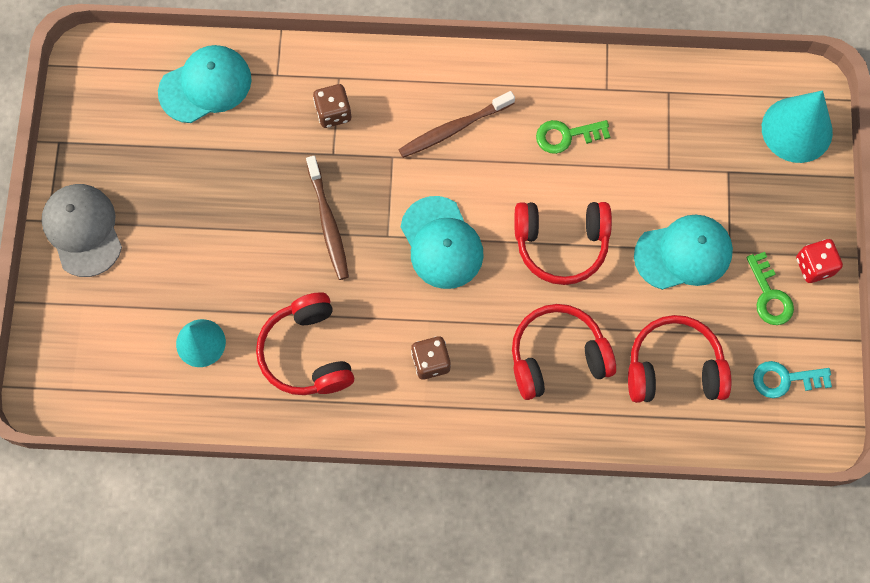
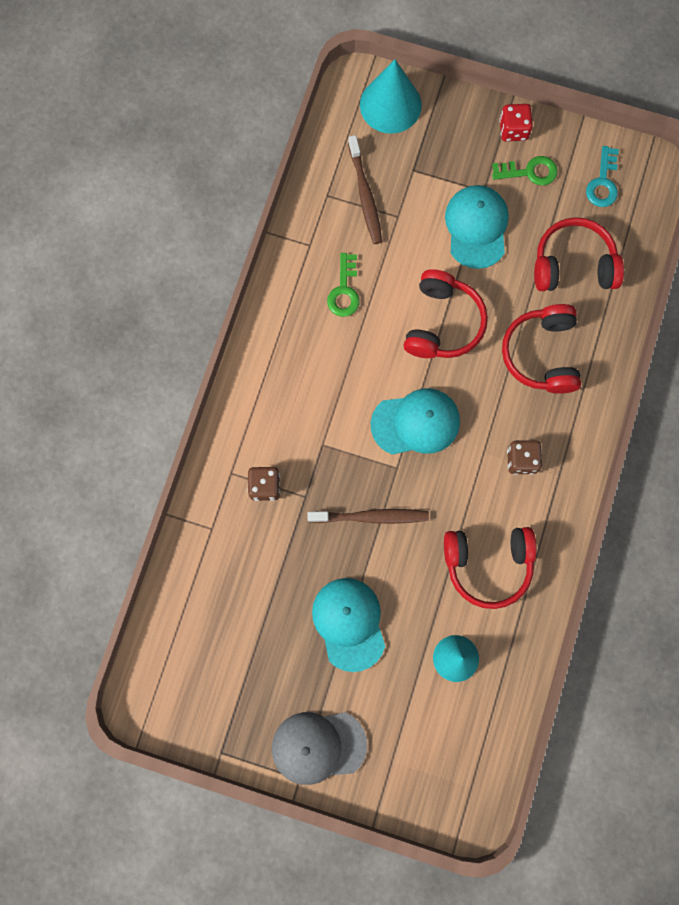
camera: 75 degrees left, 5 degrees up
(205, 85) = (203, 598): turquoise cap -> turquoise cap (349, 623)
(454, 128) = (310, 383): brown toothbrush -> brown toothbrush (365, 195)
(674, 368) = (573, 264): red headphones -> red headphones turned 75 degrees clockwise

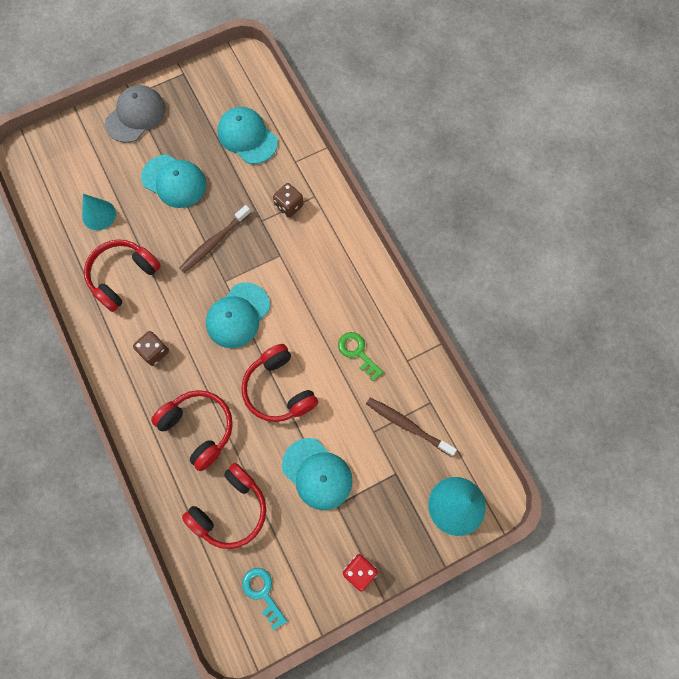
camera: 135 degrees right, 5 degrees down
(230, 604) = (247, 137): none -> turquoise cap
(529, 172) = (319, 550): green key -> none

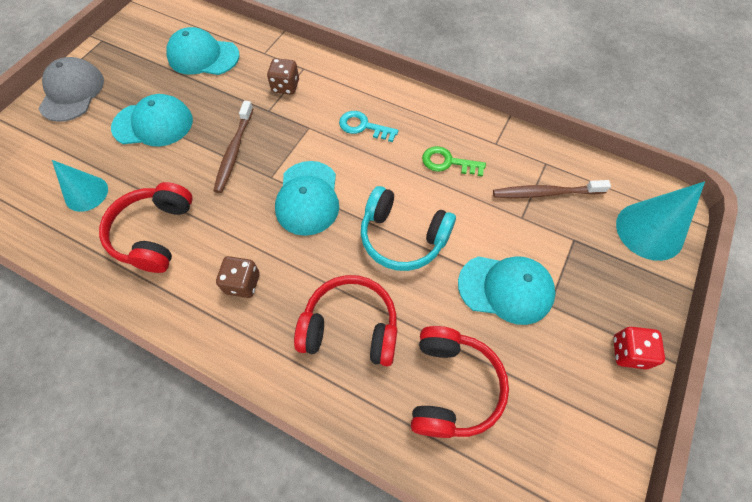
camera: 35 degrees left, 10 degrees down
(263, 593) = (560, 451): turquoise key -> turquoise key (363, 126)
(278, 389) = (402, 237): red headphones -> turquoise headphones

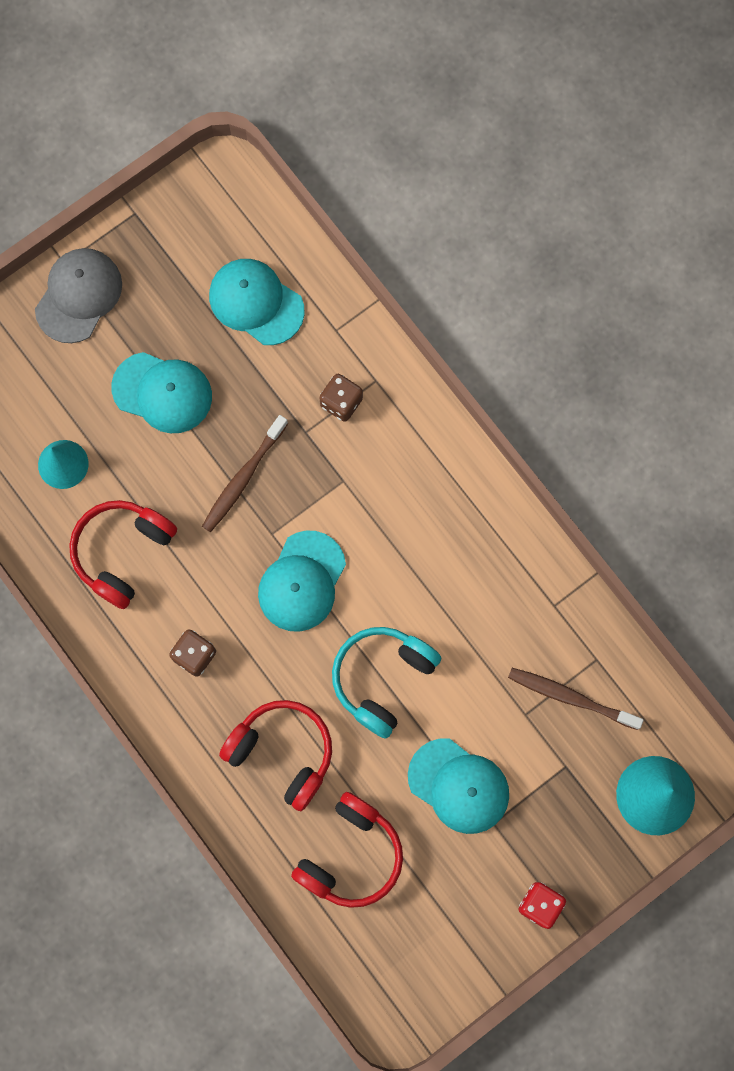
camera: 25 degrees right, 15 degrees up
(363, 126) = (409, 509): turquoise key -> none
(402, 237) = (382, 678): turquoise headphones -> turquoise headphones turned 75 degrees clockwise
(448, 162) = (483, 606): green key -> none

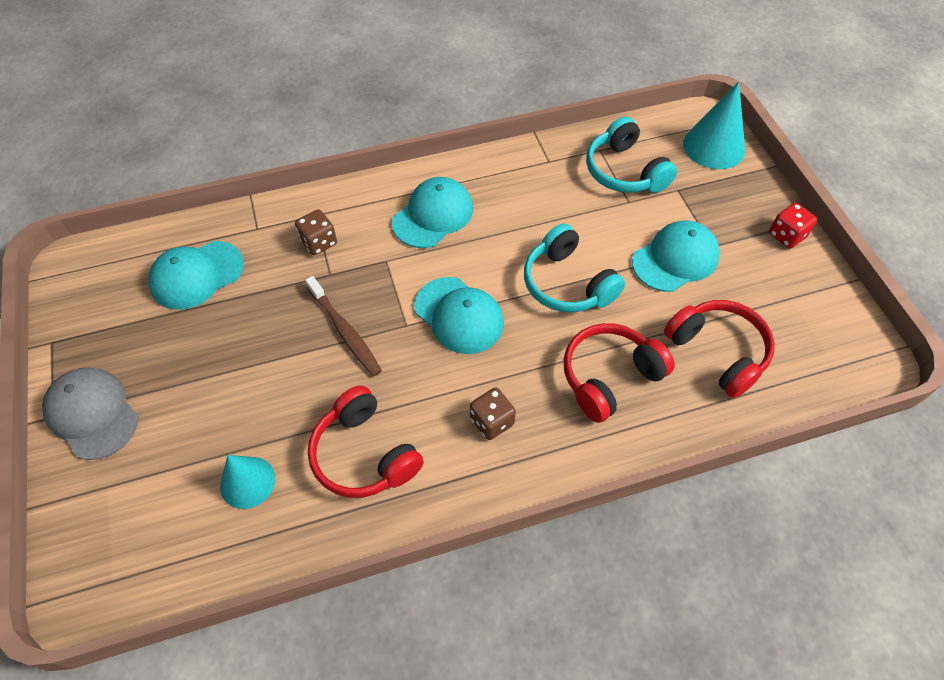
camera: 70 degrees left, 20 degrees down
(162, 392) = (230, 371): turquoise cap -> turquoise cap (433, 215)
(571, 698) = (624, 171): brown toothbrush -> turquoise headphones

